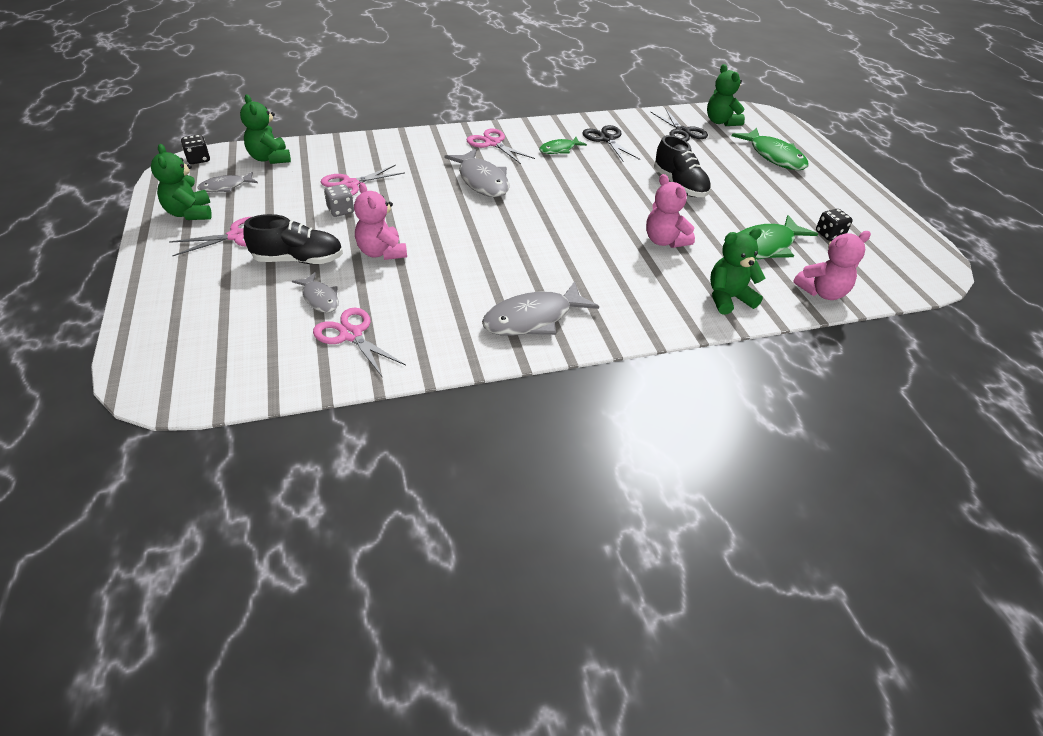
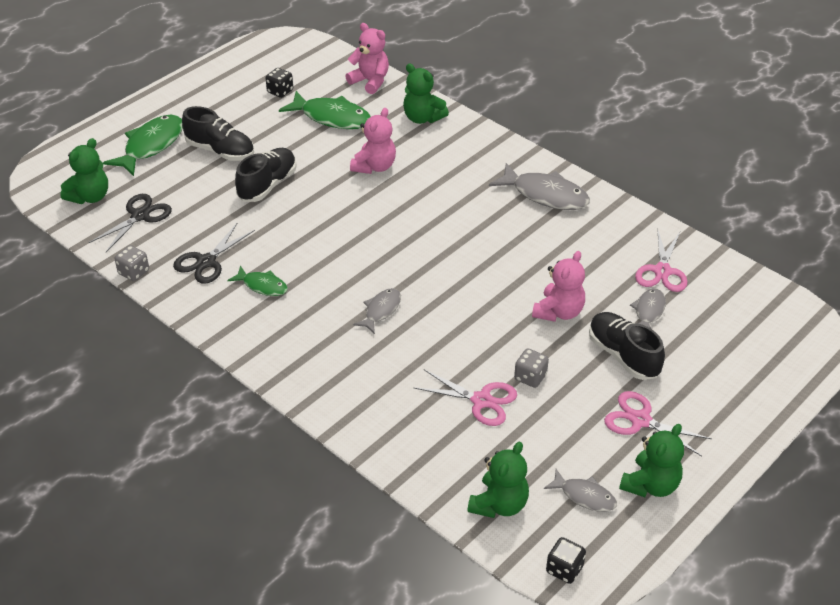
camera: 120 degrees left, 0 degrees up
(482, 181) = (381, 310): grey fish -> grey fish, size x0.57
(493, 143) = (292, 341): pink scissors -> none
(620, 116) = (134, 272): none -> grey dice
(745, 180) = (220, 151): none -> black shoe

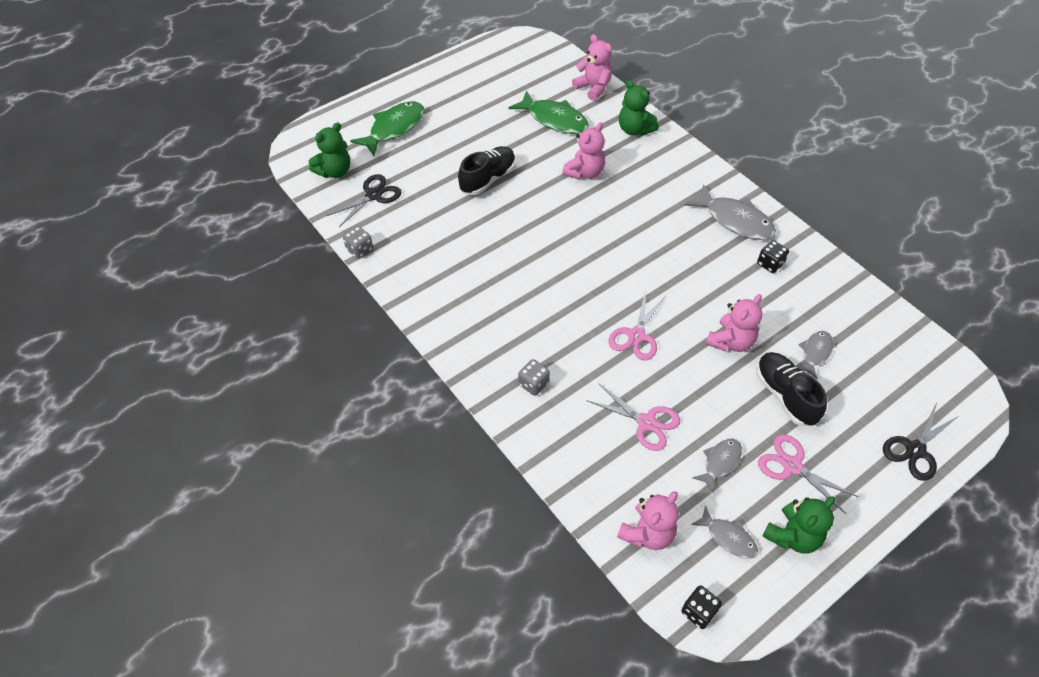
camera: 10 degrees right, 10 degrees up
(206, 262) = (423, 247): black scissors -> black scissors (915, 450)
(220, 151) = (452, 141): black shoe -> none
(262, 286) = (468, 278): green fish -> none
(280, 91) = (513, 89): black dice -> black dice (770, 264)
(381, 310) = (569, 317): grey fish -> grey fish (720, 462)
(499, 504) = (647, 533): green teddy bear -> pink teddy bear
(530, 377) = (695, 405): grey dice -> grey dice (533, 384)
(662, 271) = (833, 313): pink scissors -> pink scissors (636, 336)

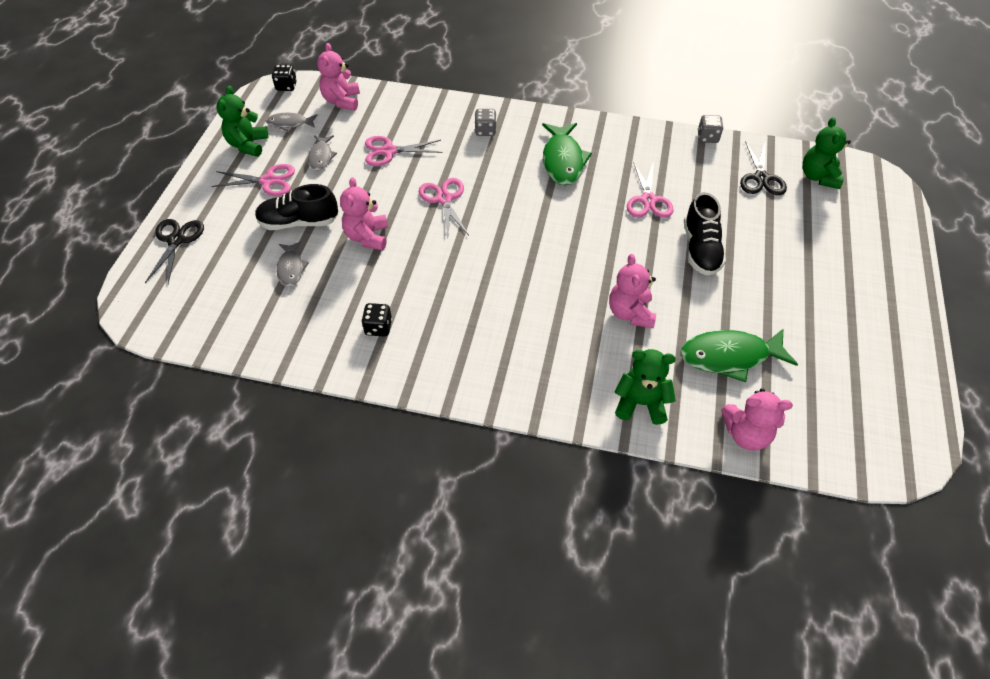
camera: 140 degrees right, 0 degrees up
(394, 128) = (842, 243): green fish -> green fish (563, 160)
(477, 231) = (648, 200): none -> pink scissors
(735, 220) = (444, 355): grey fish -> none
(785, 395) = (299, 222): black shoe -> black shoe turned 150 degrees clockwise

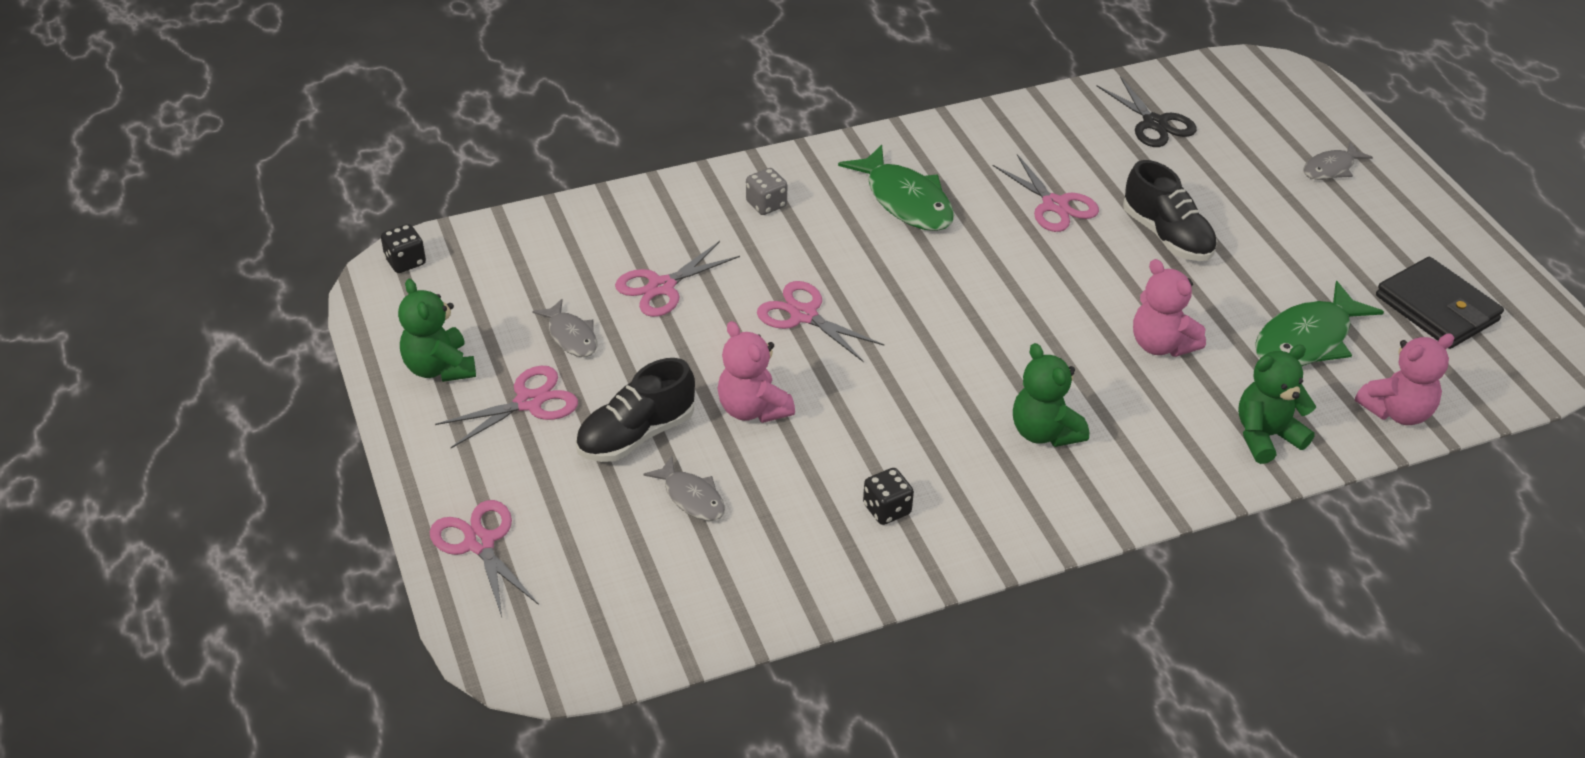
camera: 35 degrees left, 10 degrees down
(176, 240) = (480, 543): black scissors -> pink scissors
(290, 124) = (472, 311): grey fish -> grey fish (1331, 168)
(342, 101) = (517, 248): pink teddy bear -> none
(707, 137) = (1049, 99): grey dice -> none
(818, 177) = (1213, 95): green teddy bear -> green teddy bear (1044, 432)
(844, 381) = (1437, 308): none -> black wallet

